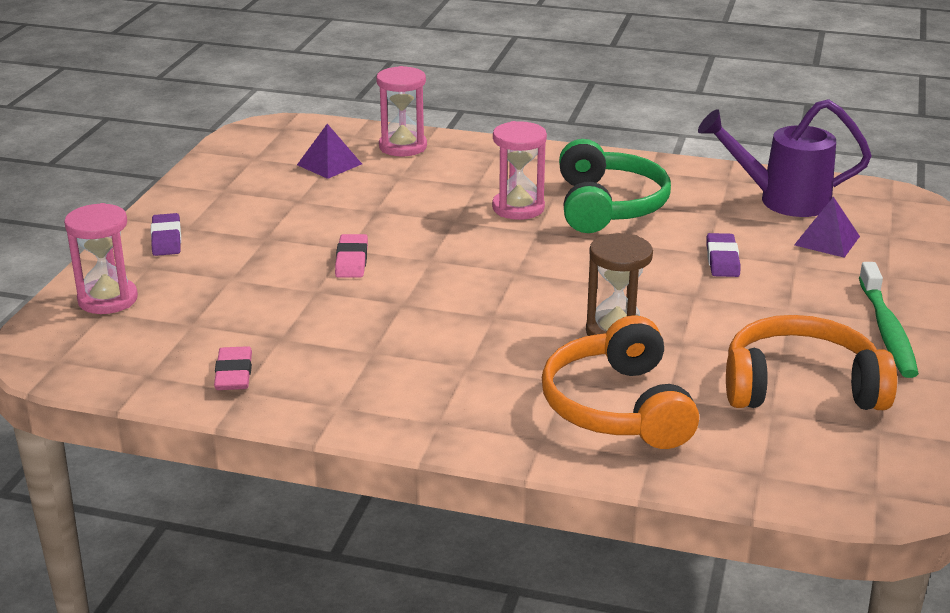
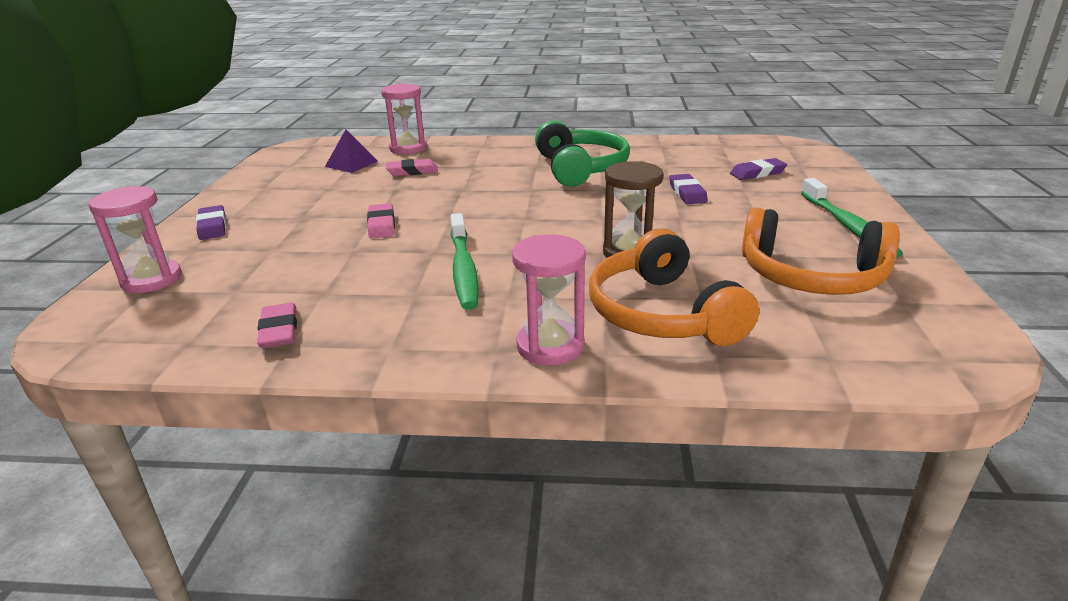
camera: 10 degrees left, 0 degrees up
(401, 185) = (412, 171): none -> pink eraser
(429, 329) = (463, 269): none -> green toothbrush
(518, 208) = (511, 176): pink hourglass -> pink hourglass (550, 346)
(781, 200) = (708, 153): purple watering can -> none
(801, 387) = (811, 276): orange headphones -> orange headphones turned 150 degrees counterclockwise
(827, 240) = (757, 173): purple pyramid -> purple eraser

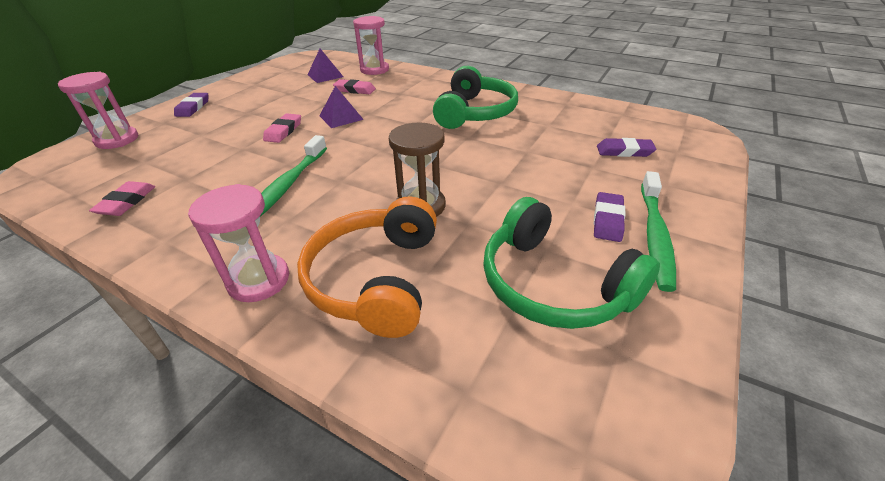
camera: 25 degrees right, 10 degrees up
(435, 199) = (341, 117): none -> purple pyramid
(687, 193) = (536, 157): purple eraser -> purple eraser (607, 220)
(811, 276) = (553, 284): orange headphones -> green headphones

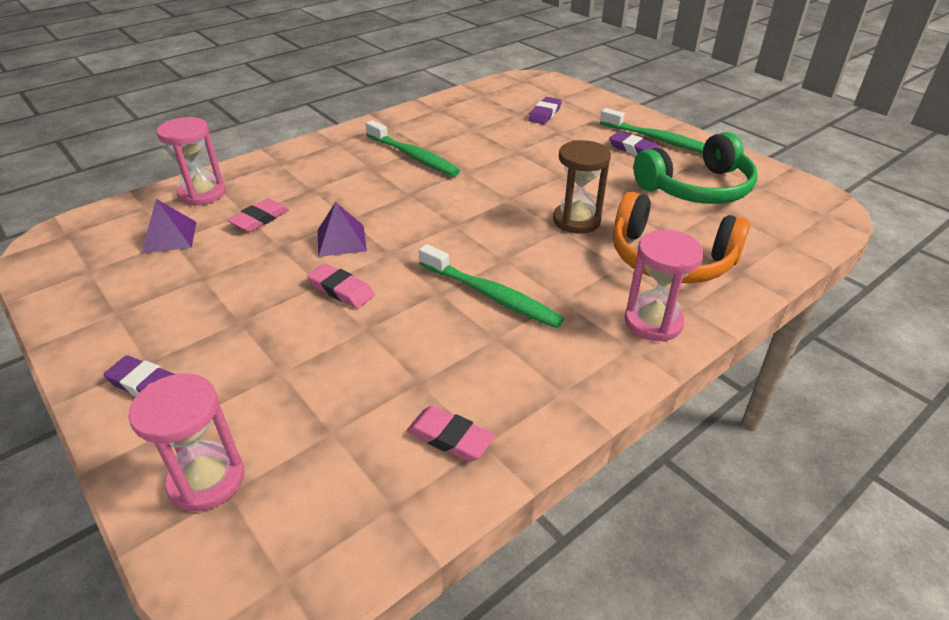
camera: 70 degrees left, 0 degrees up
(474, 113) = (413, 156): green headphones -> green toothbrush

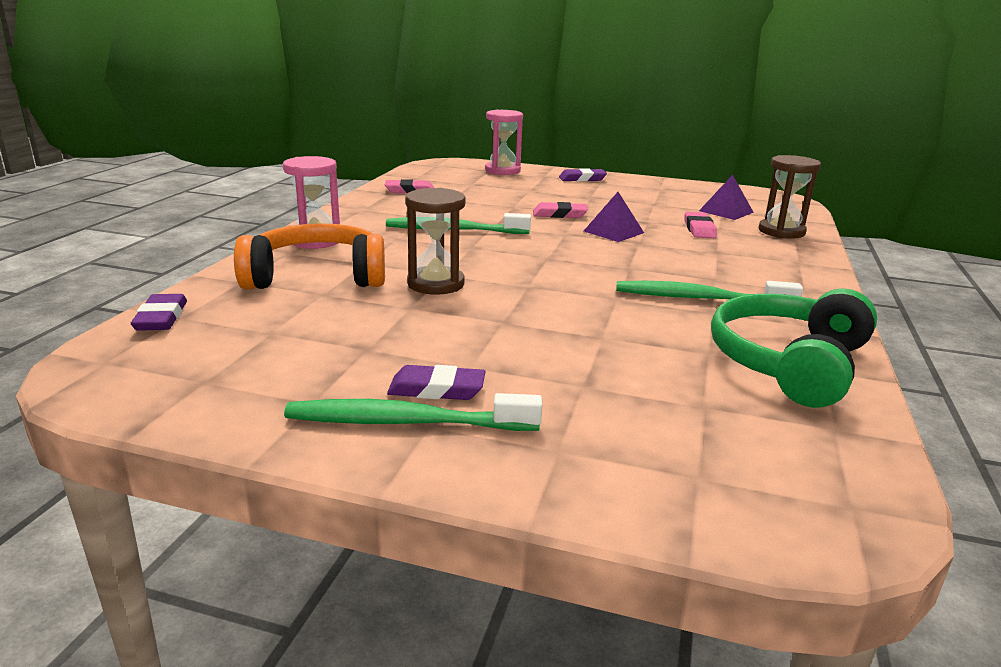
camera: 145 degrees right, 15 degrees down
(202, 194) = (781, 231): pink hourglass -> brown hourglass
(544, 114) = (660, 417): purple eraser -> purple eraser (161, 318)
(696, 188) = (306, 351): green headphones -> green headphones (789, 363)

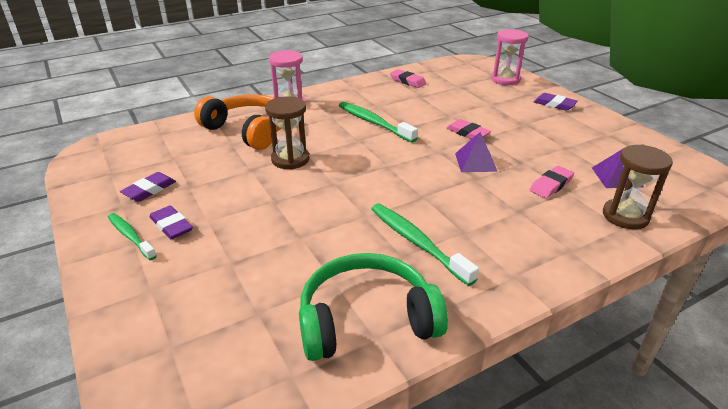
camera: 45 degrees right, 10 degrees up
(161, 318) = (153, 130): purple eraser -> purple eraser (149, 190)
(407, 422) = (130, 236): green toothbrush -> green toothbrush, size x0.65

